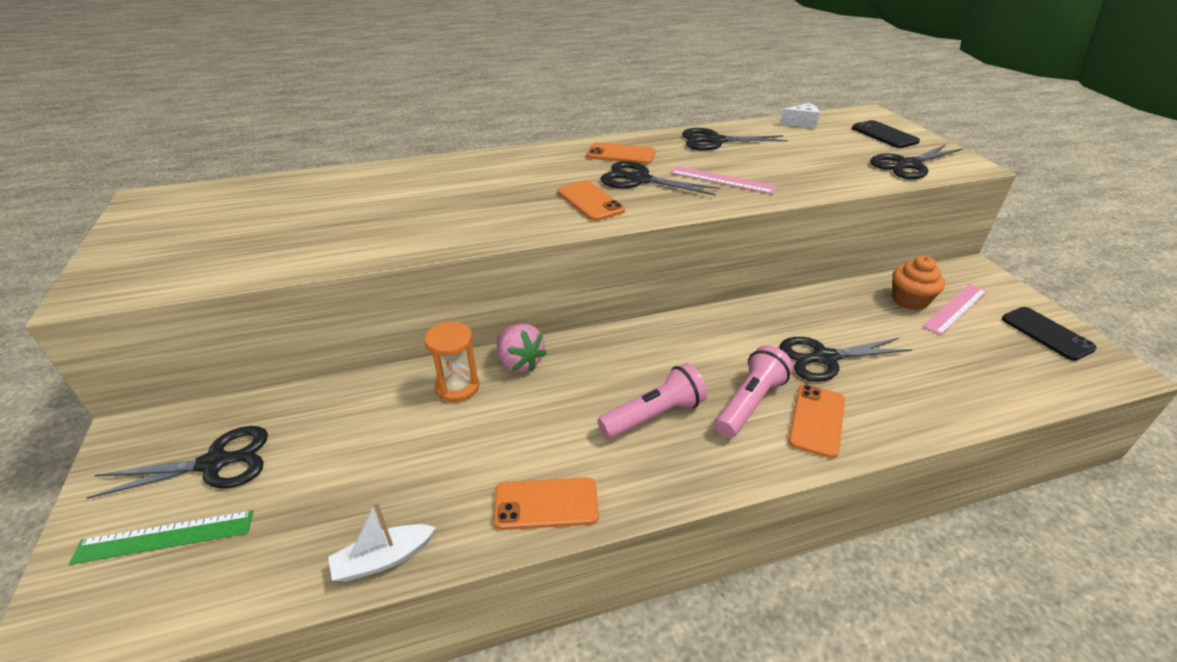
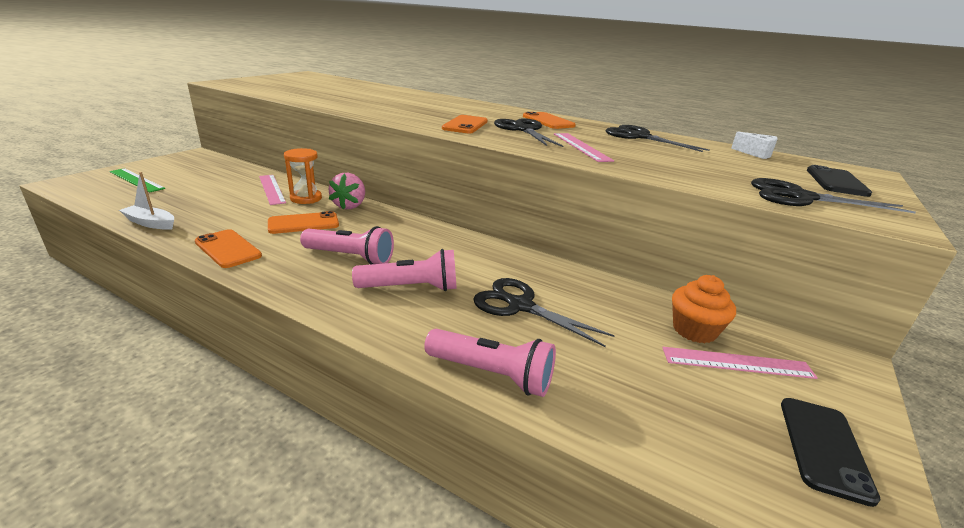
camera: 45 degrees right, 10 degrees down
(215, 463) = (191, 172): black scissors -> none
(389, 404) = (271, 189): none -> pink ruler
(816, 420) = (428, 322): orange phone -> orange phone (303, 223)
(911, 422) = (491, 374): none -> pink flashlight

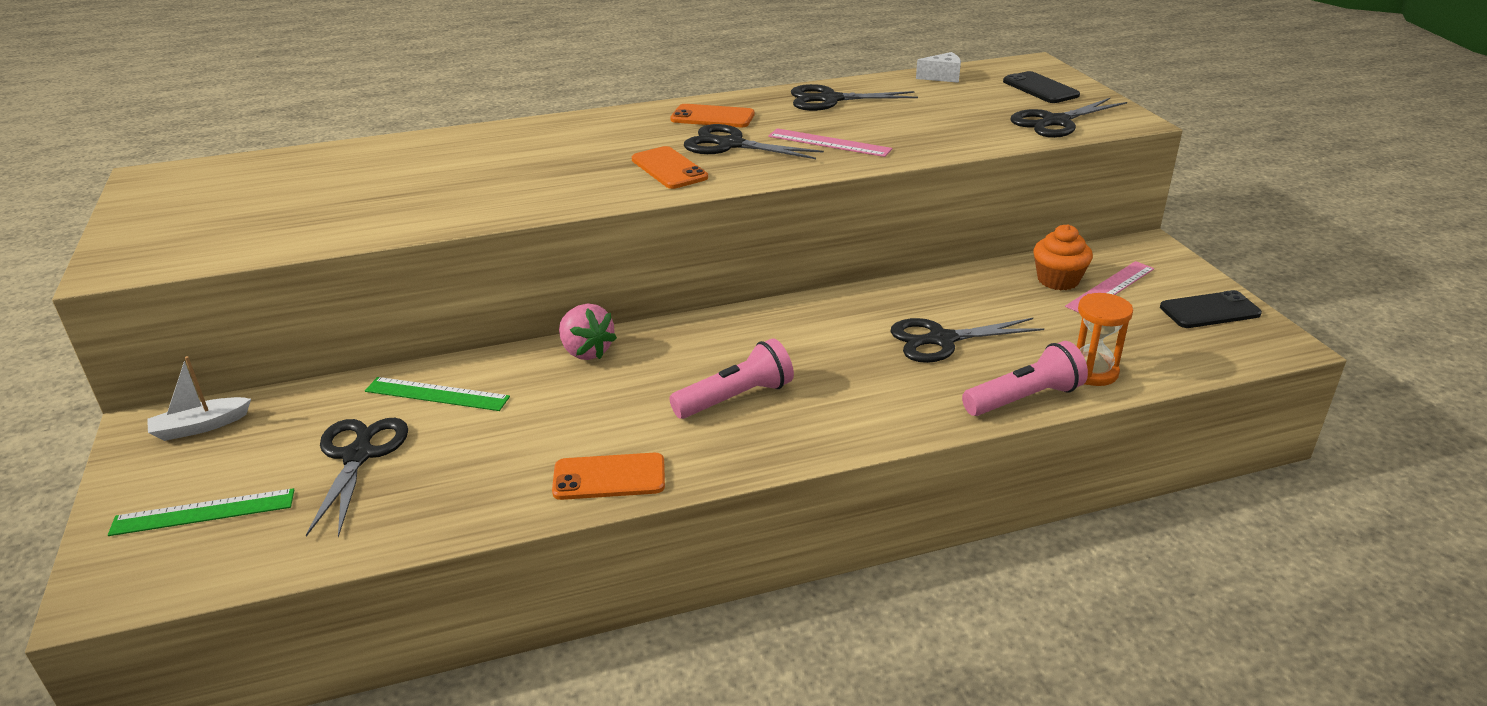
camera: 45 degrees left, 5 degrees up
(151, 223) = (436, 525): white boat -> white boat (200, 427)
(203, 191) = (358, 455): none -> black scissors
(271, 189) = (437, 394): pink ruler -> green ruler
(303, 223) = (599, 402): orange phone -> none
(306, 198) = (514, 376): orange hourglass -> orange hourglass (1092, 372)
(411, 288) = (846, 384): pink flashlight -> none
(824, 448) = (1209, 311): black phone -> black phone turned 75 degrees counterclockwise

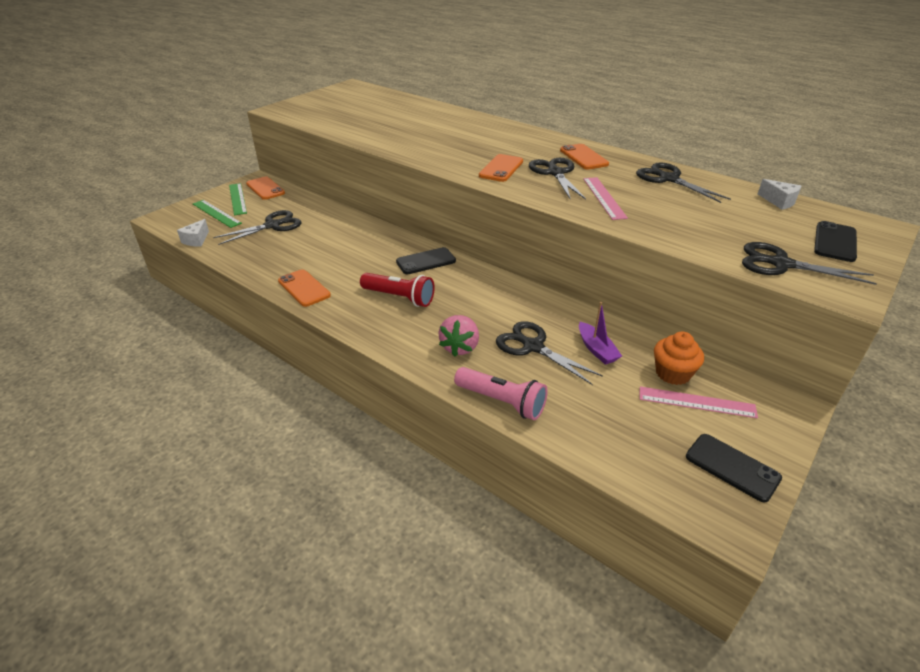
camera: 55 degrees right, 5 degrees up
(200, 427) = (265, 188): white boat -> orange phone
(275, 564) = (196, 240): none -> white cheese
(437, 394) = (329, 222): green ruler -> green ruler (237, 199)
(586, 351) = (397, 242): pink strawberry -> pink strawberry (460, 347)
(670, 346) = (426, 261): none -> black phone
(736, 398) = (399, 298): pink flashlight -> red flashlight
(982, 304) = (596, 349): none -> purple boat
(1092, 372) = (567, 424): orange hourglass -> none

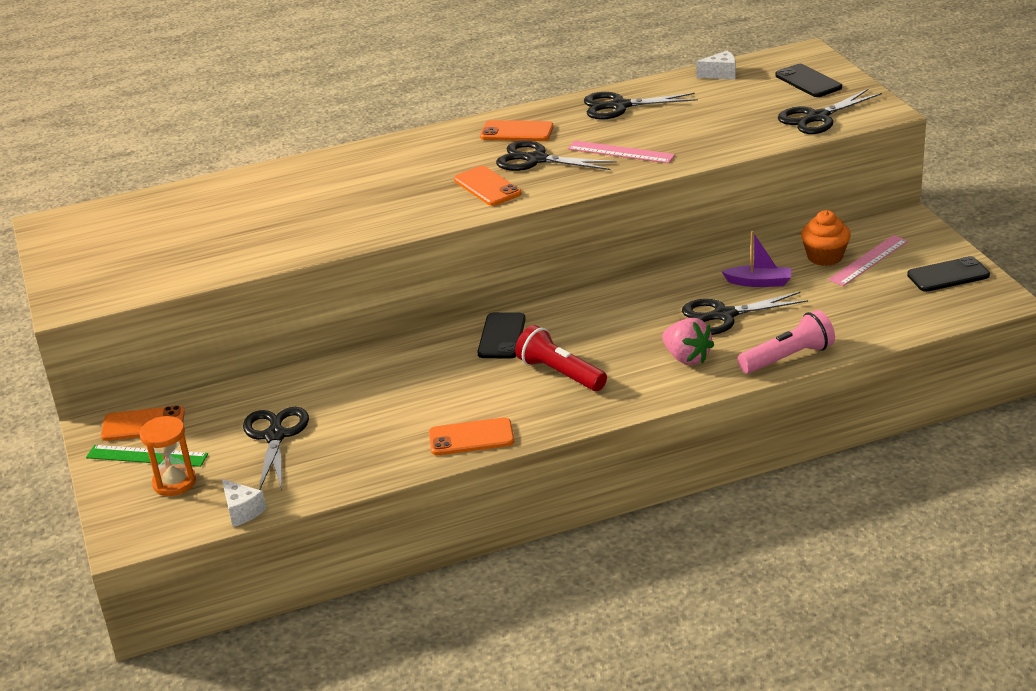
camera: 55 degrees left, 5 degrees down
(216, 213) = (174, 482): green ruler -> orange hourglass
(399, 298) = (560, 373): red flashlight -> red flashlight turned 105 degrees counterclockwise

